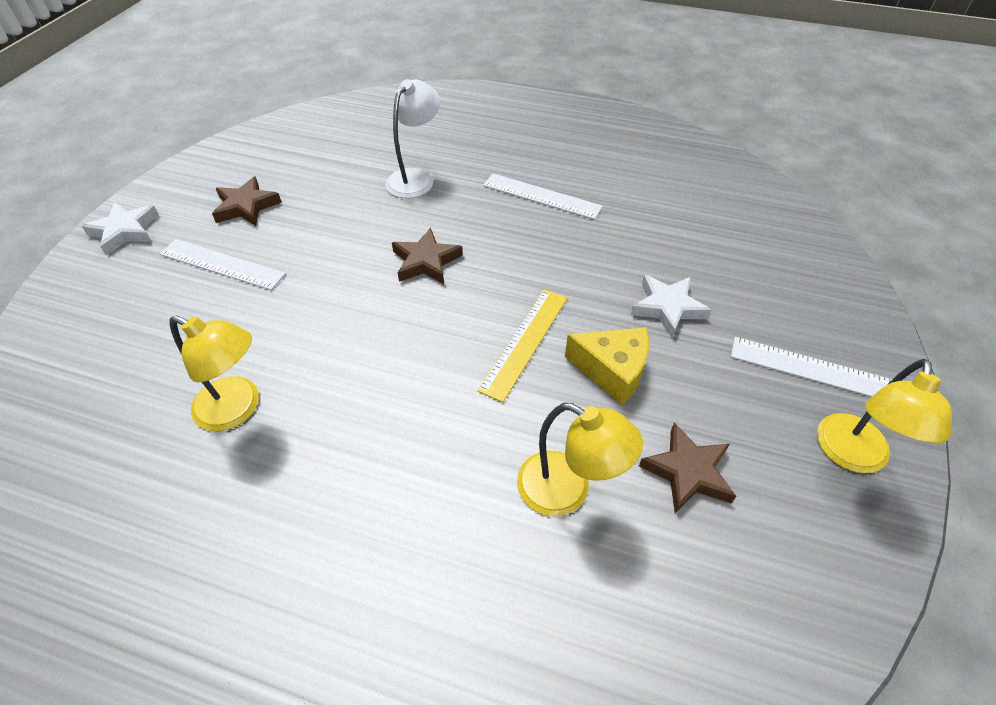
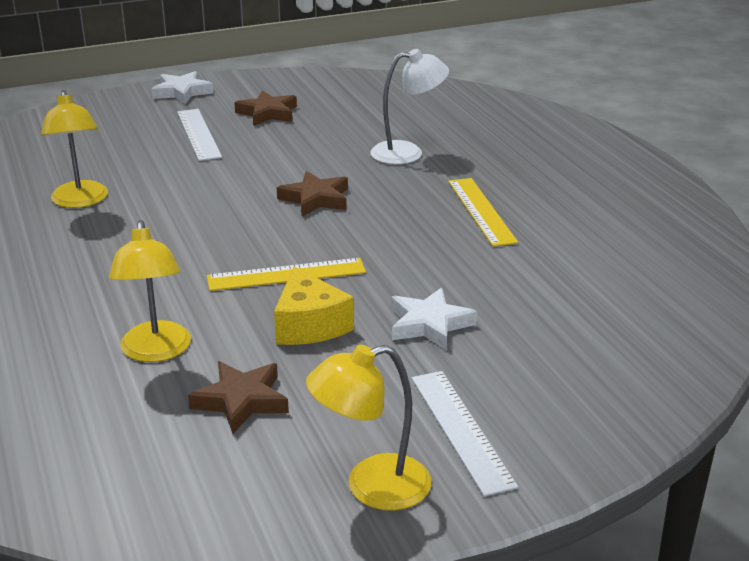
camera: 50 degrees right, 20 degrees down
(541, 196) = (481, 211): white ruler -> yellow ruler

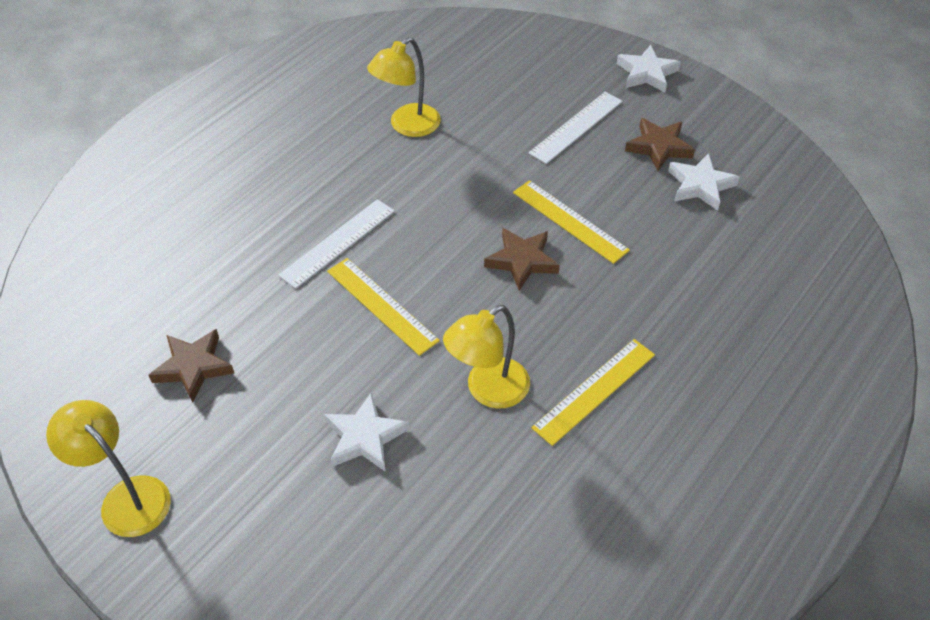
camera: 60 degrees right, 20 degrees up
(156, 351) = (228, 286): yellow lamp -> yellow lamp (487, 390)
(298, 168) = (569, 221): none -> yellow ruler
(309, 325) = (315, 357): yellow cheese -> none
(328, 112) = (700, 185): none -> white star
(408, 153) = (669, 282): white lamp -> none
(460, 430) = (223, 525): white ruler -> white ruler (337, 242)

